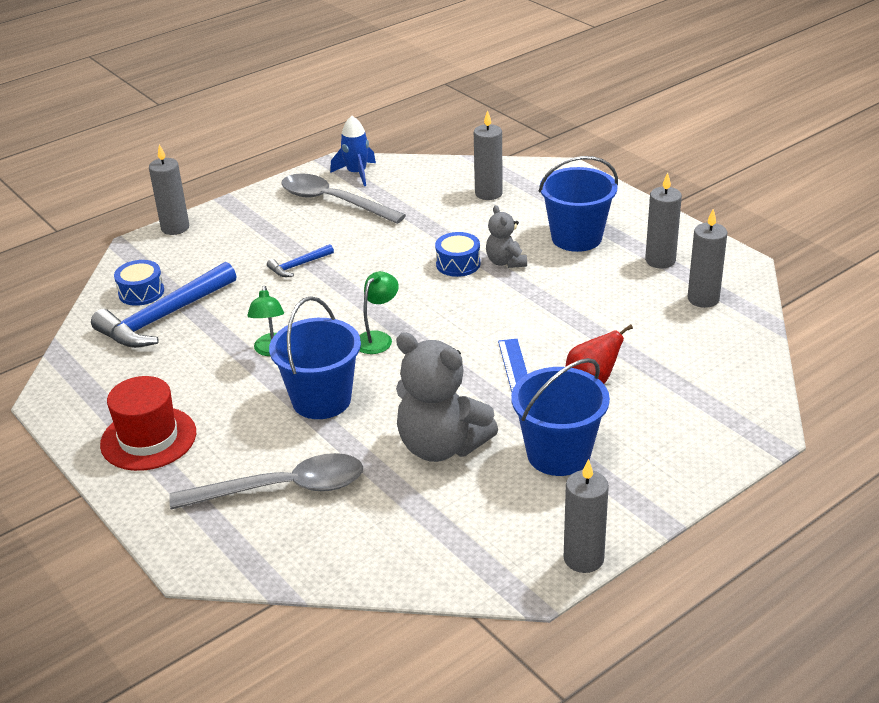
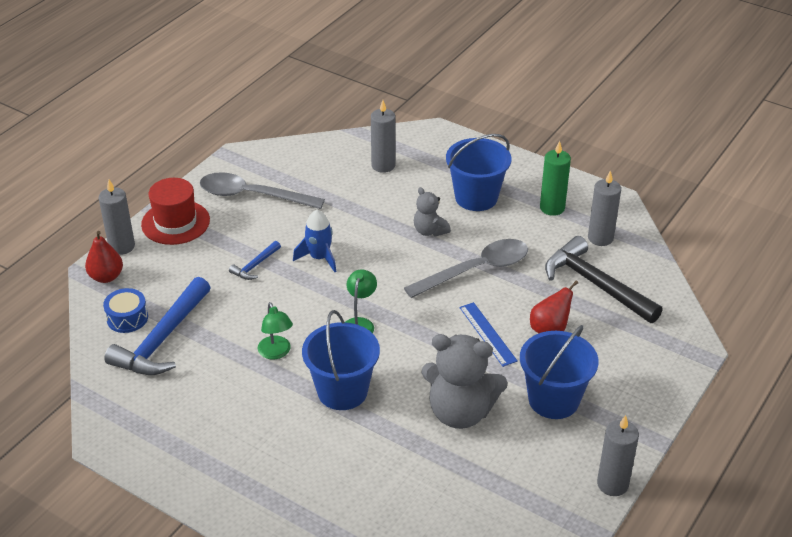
camera: 20 degrees left, 5 degrees up
(143, 252) = (106, 277): none -> red pear
(148, 438) = (214, 458): red hat -> red hat (175, 222)
(282, 489) = (352, 479): grey spoon -> grey spoon (476, 270)
(357, 173) = (258, 163): blue rocket -> blue rocket (319, 258)
(458, 264) = (391, 240): blue drum -> none
(660, 260) = (552, 208): grey candle -> green candle
(672, 344) = (595, 284): none -> black hammer

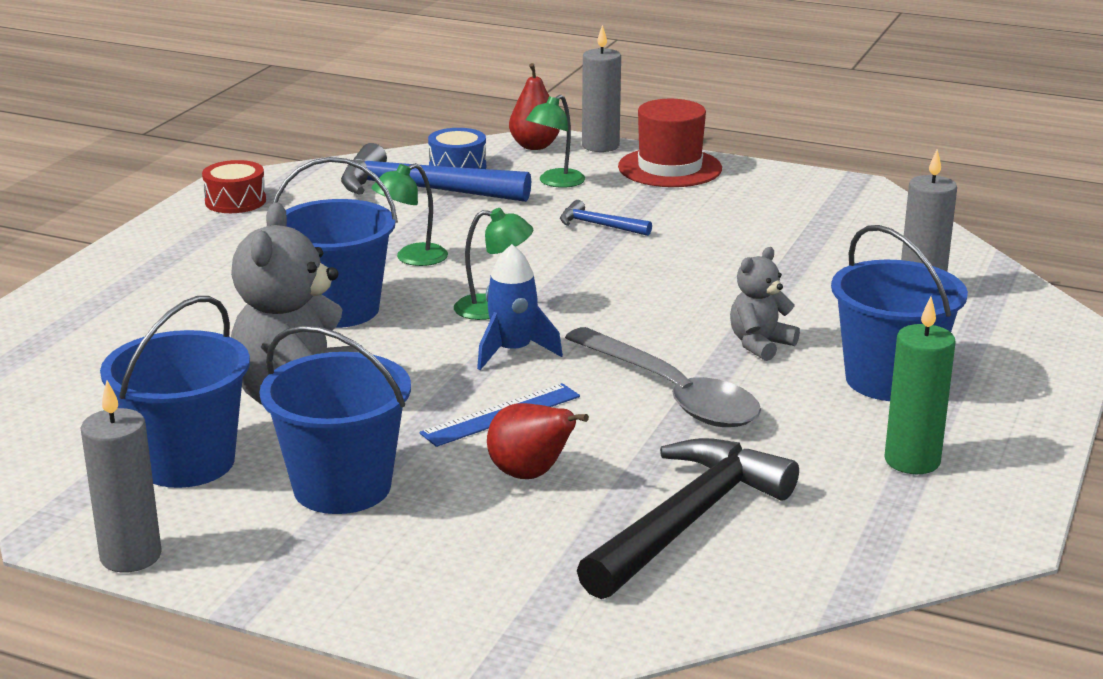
camera: 80 degrees right, 15 degrees down
(142, 439) = (235, 201): none -> red drum
(177, 275) = (555, 182): none -> green lamp
(252, 195) = (765, 206): grey spoon -> none
(319, 258) = (639, 265): blue rocket -> blue rocket (513, 351)
(520, 463) = (187, 462): none -> blue bucket
(600, 238) = (845, 522): grey candle -> none

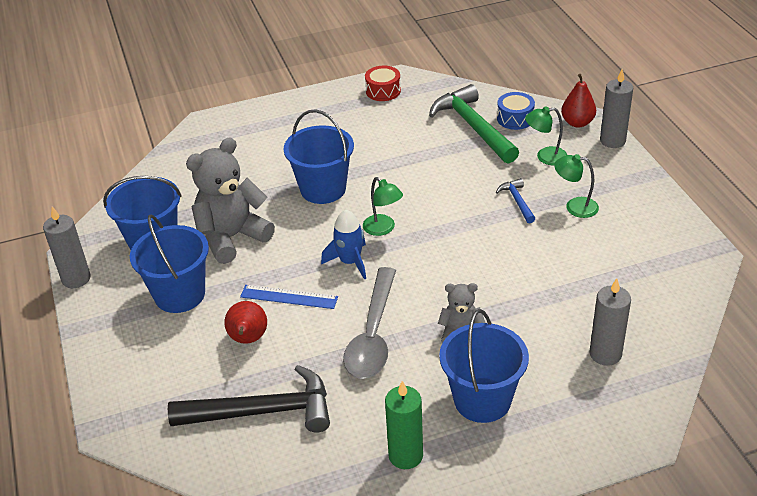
camera: 50 degrees right, 15 degrees up
(412, 258) = (399, 173): green lamp -> green lamp (575, 206)
(421, 189) = (473, 127): blue hammer -> green hammer
(670, 168) = (623, 178): red hat -> none

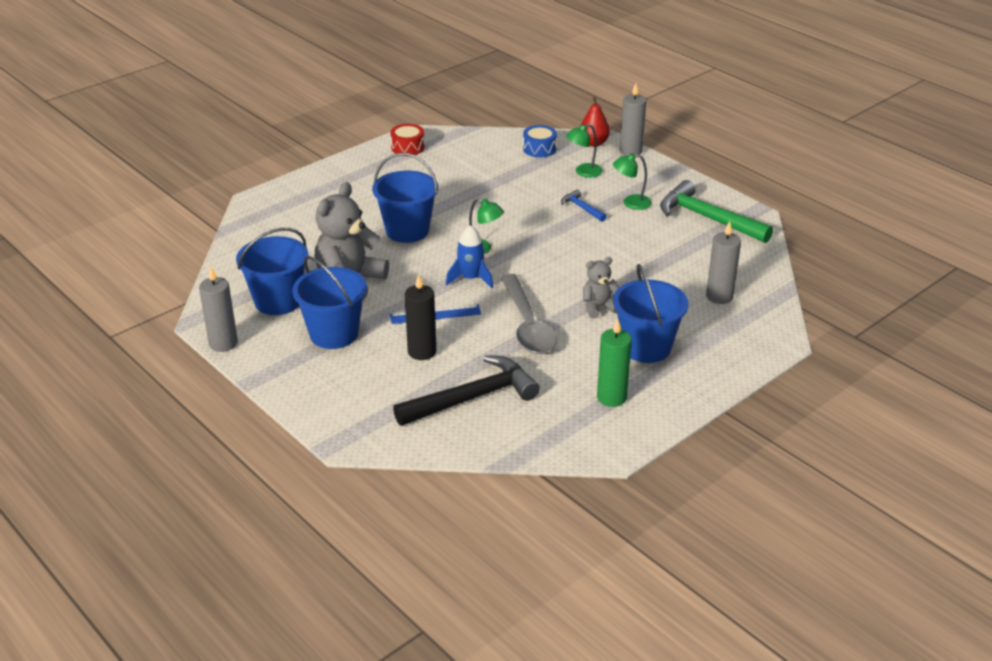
camera: 25 degrees left, 5 degrees down
(248, 339) = (422, 352): red pear -> black candle
(473, 127) = (507, 161): green hammer -> green hammer (707, 218)

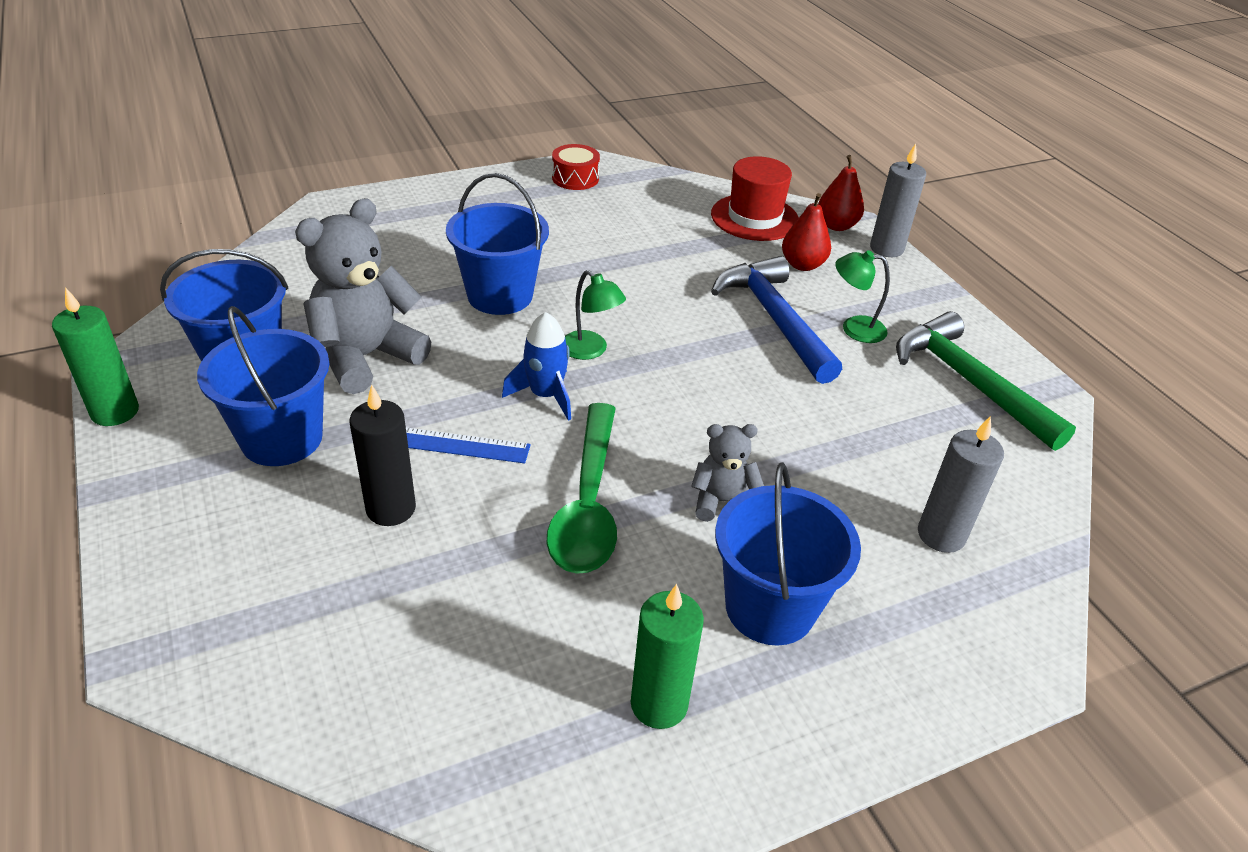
camera: 15 degrees right, 5 degrees up
(223, 343) = (115, 412): grey candle -> green candle
(473, 397) = (416, 628): black hammer -> none
(527, 325) = (588, 503): grey spoon -> green spoon
(539, 149) = (754, 217): blue drum -> red hat
(581, 208) = (774, 319): blue hammer -> blue hammer, size x2.12
(583, 172) = (802, 265): green lamp -> red pear

